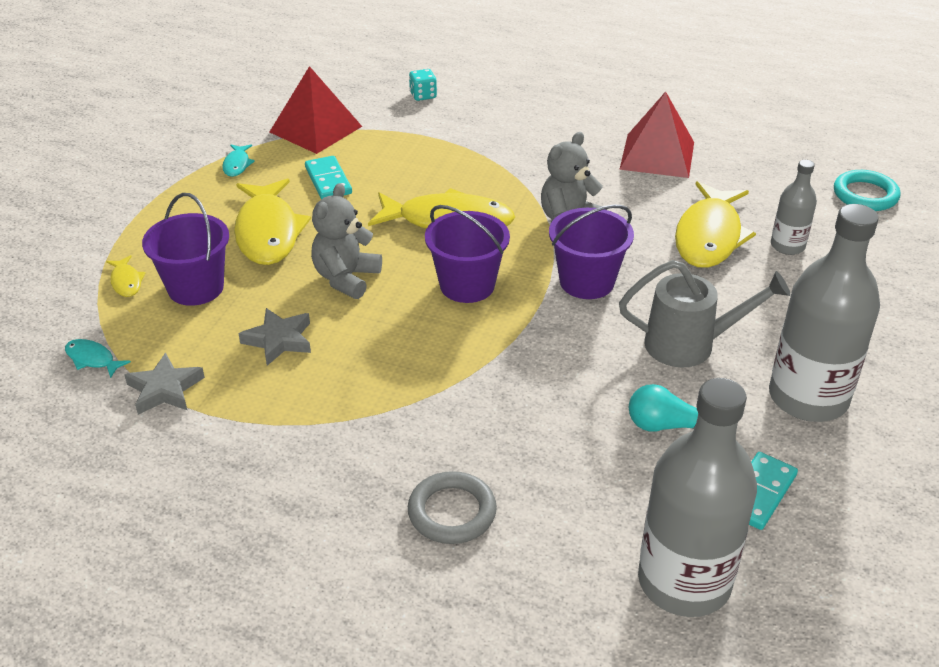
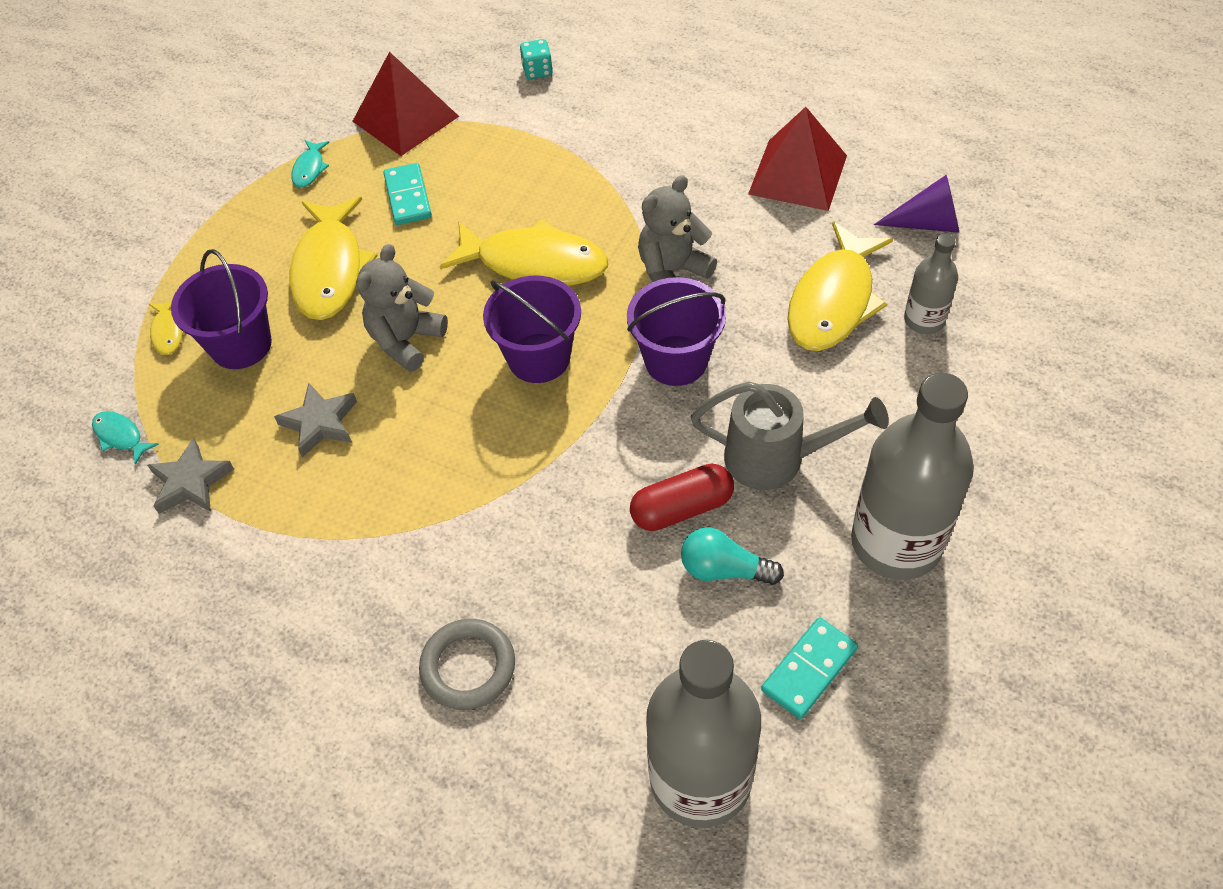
camera: 10 degrees right, 15 degrees up
(617, 384) = (682, 508): none -> red capsule
(772, 183) = (927, 223): none -> purple cone
(865, 195) = (1038, 247): turquoise ring -> none

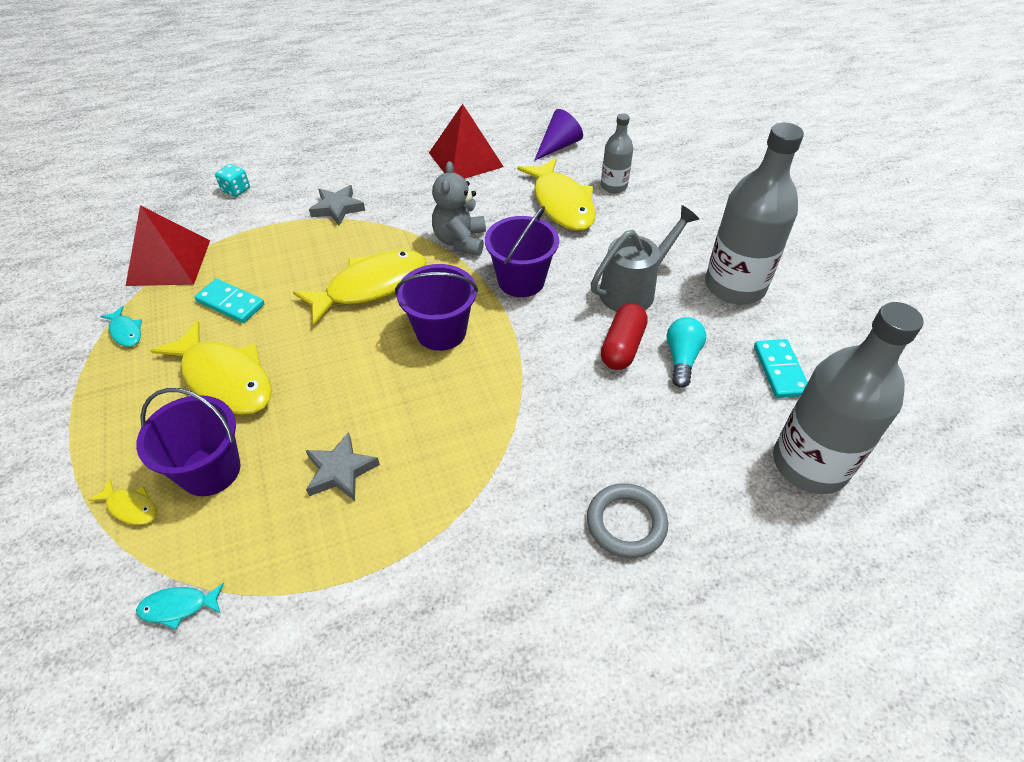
camera: 50 degrees left, 5 degrees down
(191, 482) = (285, 586): grey star -> grey star (337, 208)
(406, 340) = (339, 381): grey teddy bear -> none
(724, 569) = (681, 358): turquoise light bulb -> turquoise light bulb turned 135 degrees clockwise

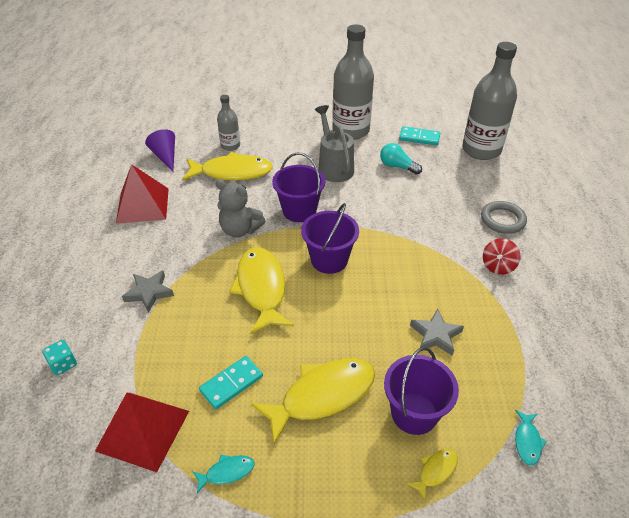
camera: 70 degrees left, 5 degrees down
(507, 530) = (498, 266): none -> red spinning top
(622, 347) = (379, 185): red capsule -> none

